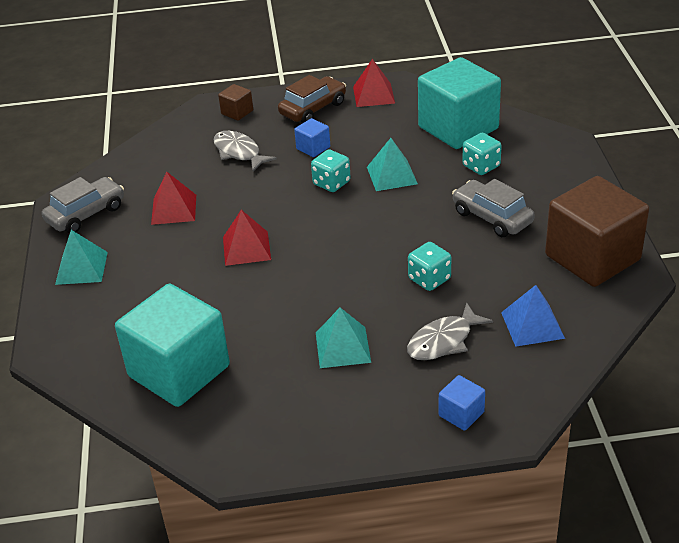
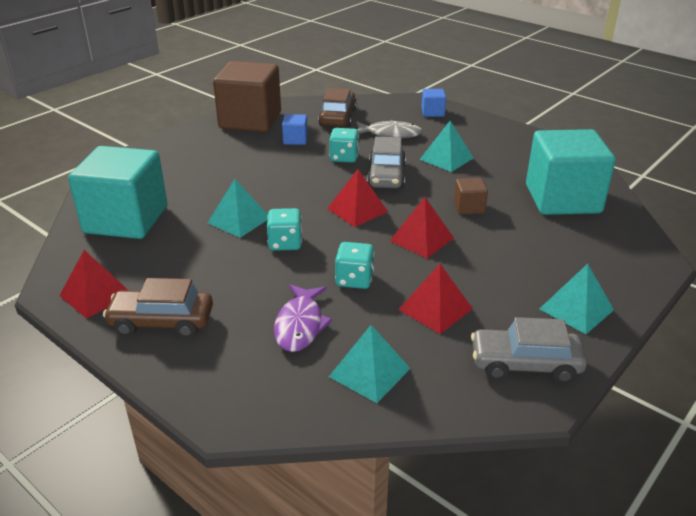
camera: 135 degrees left, 5 degrees down
(168, 158) = (369, 372): none -> turquoise pyramid
(237, 112) = (222, 378): brown cube -> brown cube (469, 207)
(239, 152) = (300, 325): grey fish -> purple fish
(313, 148) = (240, 281): blue cube -> blue cube (295, 140)
(328, 238) = (357, 210): none -> red pyramid
(481, 166) = (181, 188): turquoise dice -> turquoise dice (354, 279)
(492, 217) = (246, 161): grey car -> grey car (386, 176)
(532, 325) = (338, 117): blue pyramid -> brown car

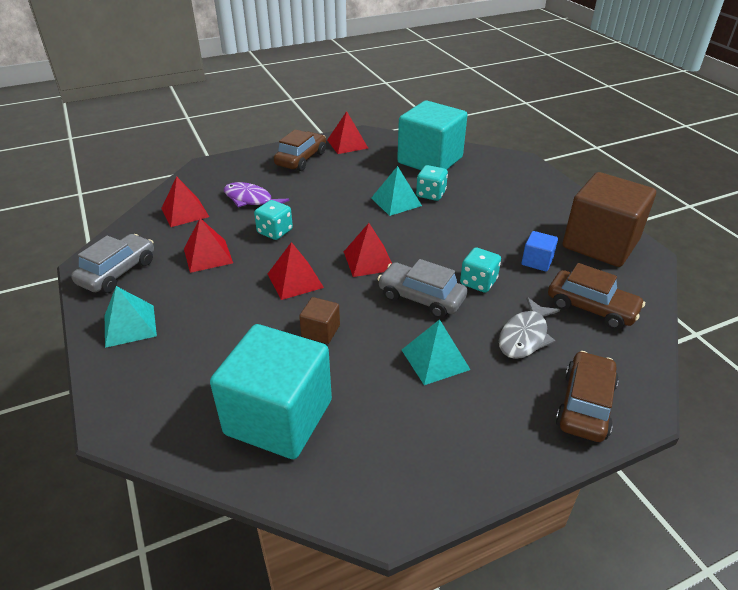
camera: 115 degrees right, 5 degrees up
(285, 243) = (347, 214): turquoise dice -> turquoise dice (431, 194)
(369, 372) = (185, 212): turquoise pyramid -> red pyramid
(432, 112) = (585, 405): blue cube -> brown car

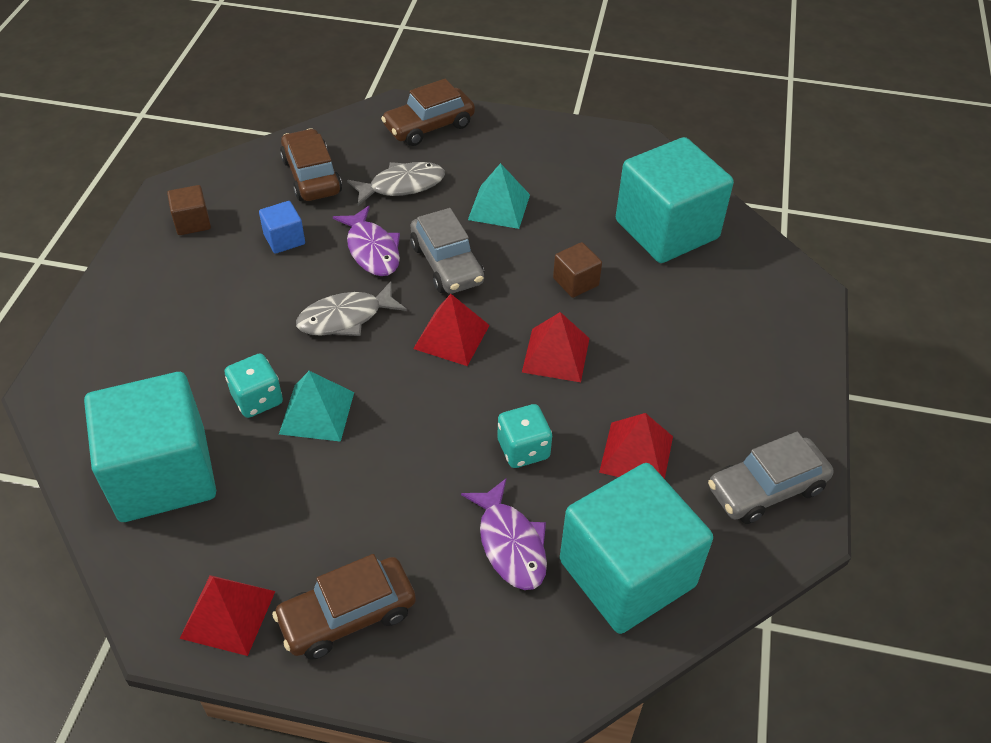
camera: 145 degrees left, 10 degrees up
(130, 325) = (770, 391): turquoise pyramid -> none
(185, 212) = (627, 573): red pyramid -> turquoise cube
(439, 241) = (345, 318): none -> grey fish
(478, 282) = (372, 250): turquoise dice -> purple fish
(600, 244) = (192, 222): brown cube -> brown cube, size x0.42

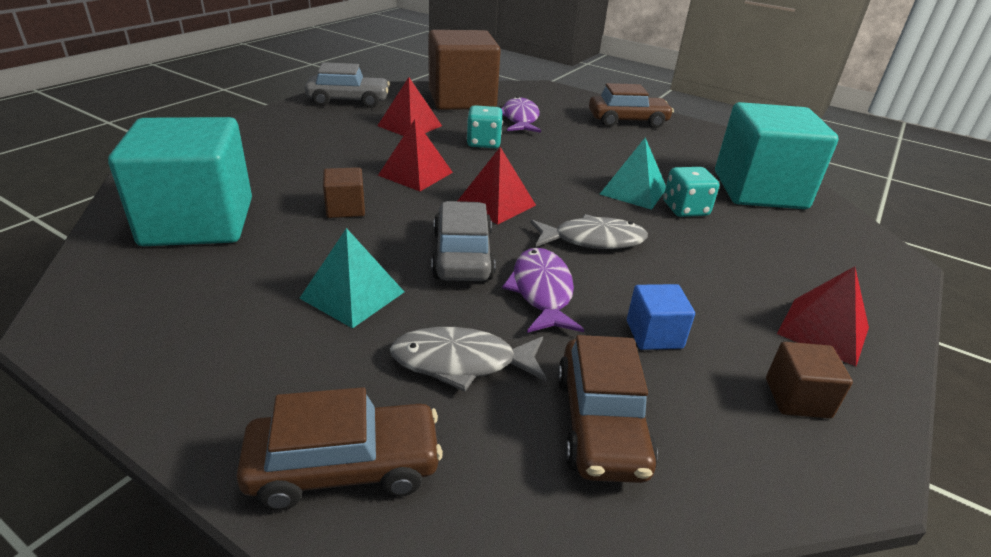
camera: 160 degrees left, 15 degrees down
(228, 614) = (699, 135): red pyramid -> red pyramid (823, 330)
(627, 573) = (462, 99): turquoise cube -> brown cube

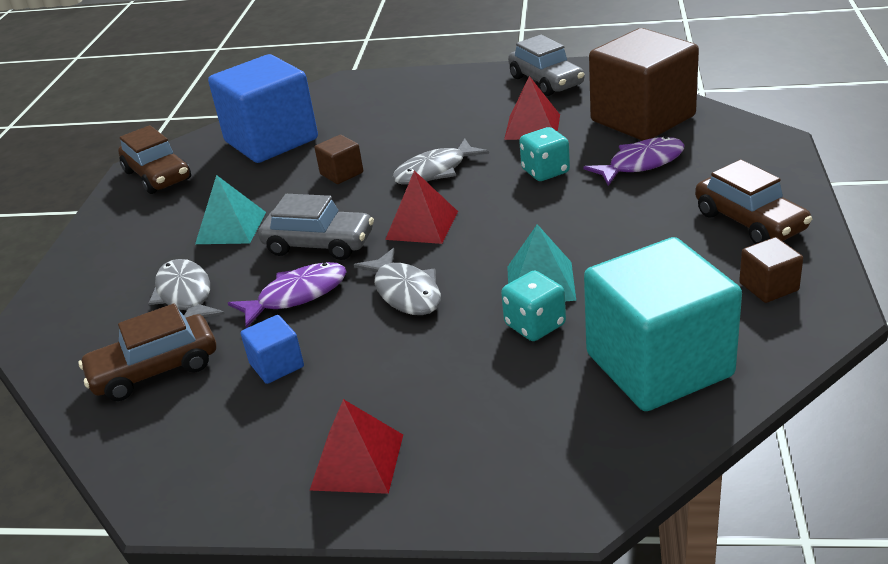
camera: 70 degrees right, 0 degrees up
(198, 222) = (271, 140): turquoise cube -> blue cube
(344, 467) = (75, 296): brown car -> brown car (157, 175)
(415, 173) = (435, 171): red pyramid -> grey fish
(462, 255) = (319, 244): grey car -> grey car turned 45 degrees clockwise
(797, 398) = (238, 459): brown cube -> brown cube (768, 287)

